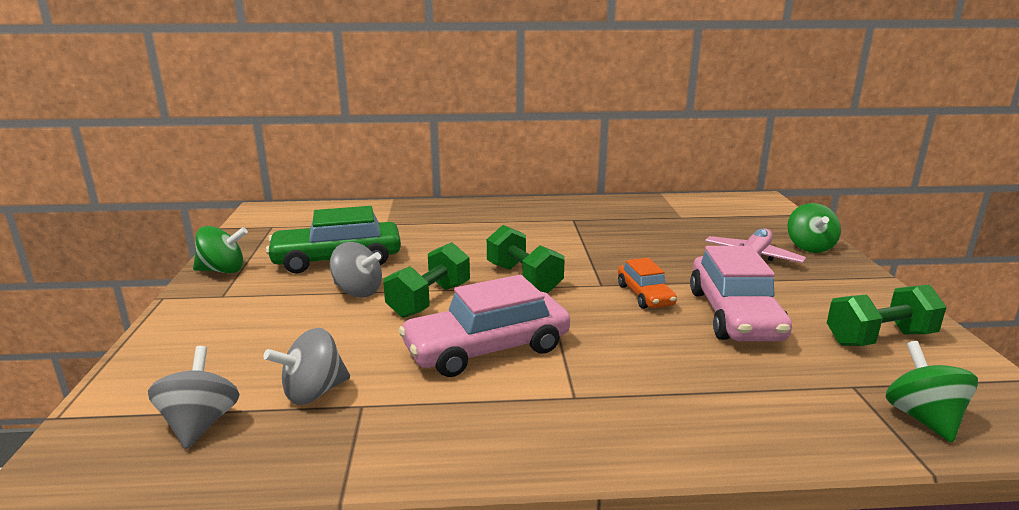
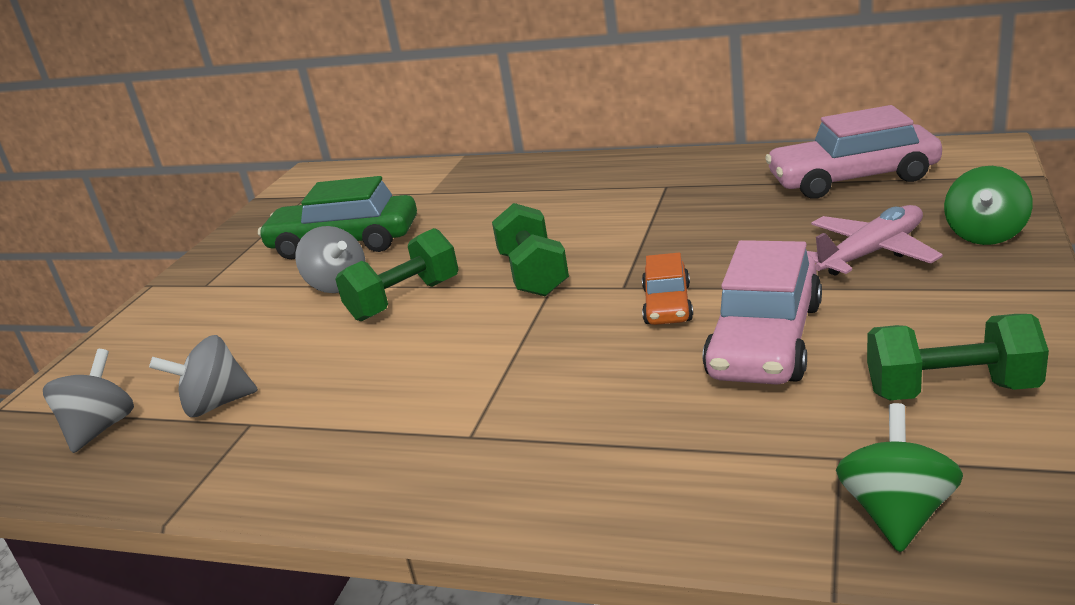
camera: 25 degrees right, 5 degrees up
(223, 270) = (224, 253): green spinning top -> none
(487, 348) = (421, 366): pink car -> pink car (852, 178)

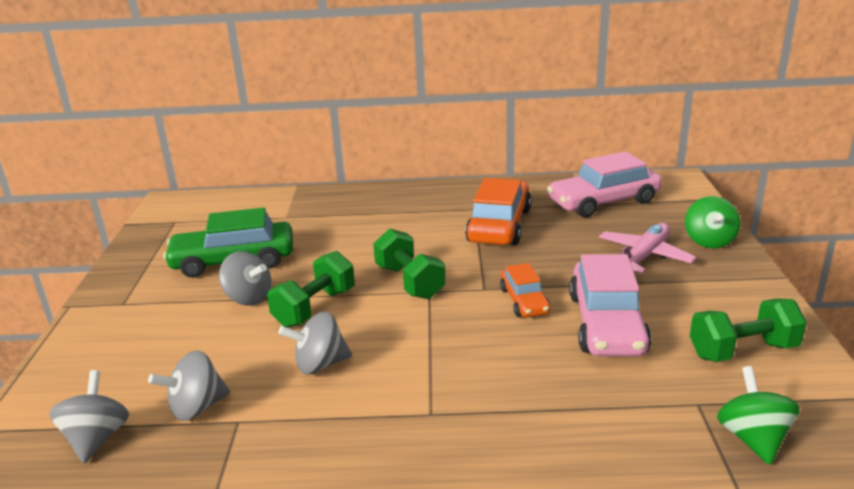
camera: 20 degrees left, 0 degrees up
(373, 366) = (320, 364): none -> grey spinning top
(688, 207) = (499, 225): none -> orange car

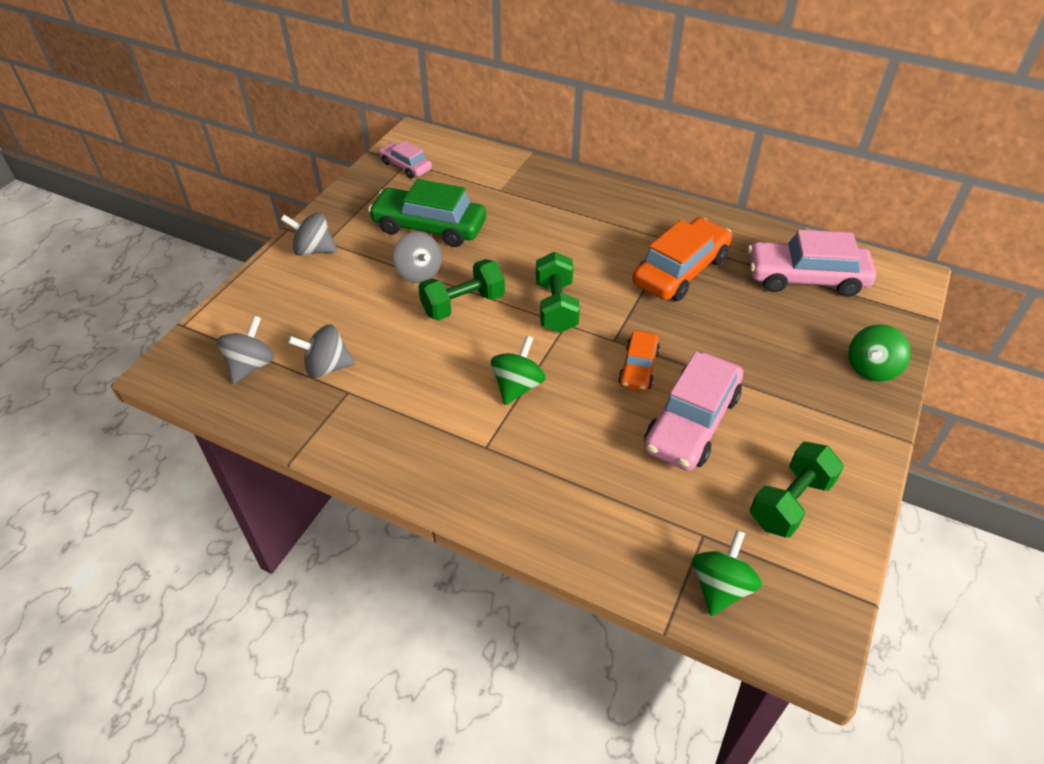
camera: 25 degrees right, 20 degrees up
(175, 224) = (406, 166): none -> pink car
(320, 364) = (433, 364): grey spinning top -> grey spinning top (313, 250)
(422, 352) = (517, 386): none -> green spinning top
(644, 256) = (789, 361): pink plane -> none
(743, 351) = (790, 502): green dumbbell -> green dumbbell turned 60 degrees counterclockwise

